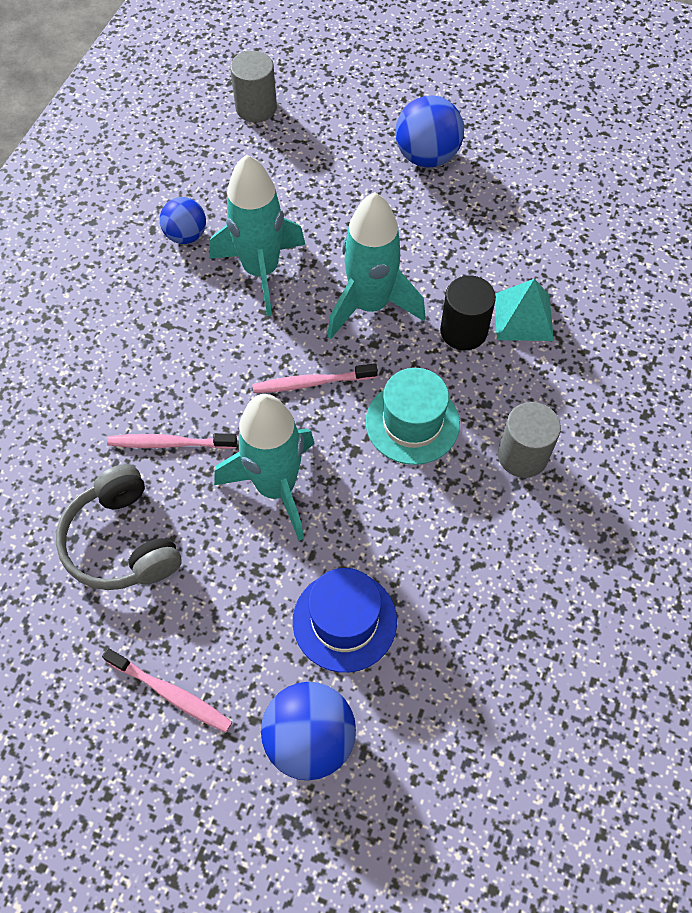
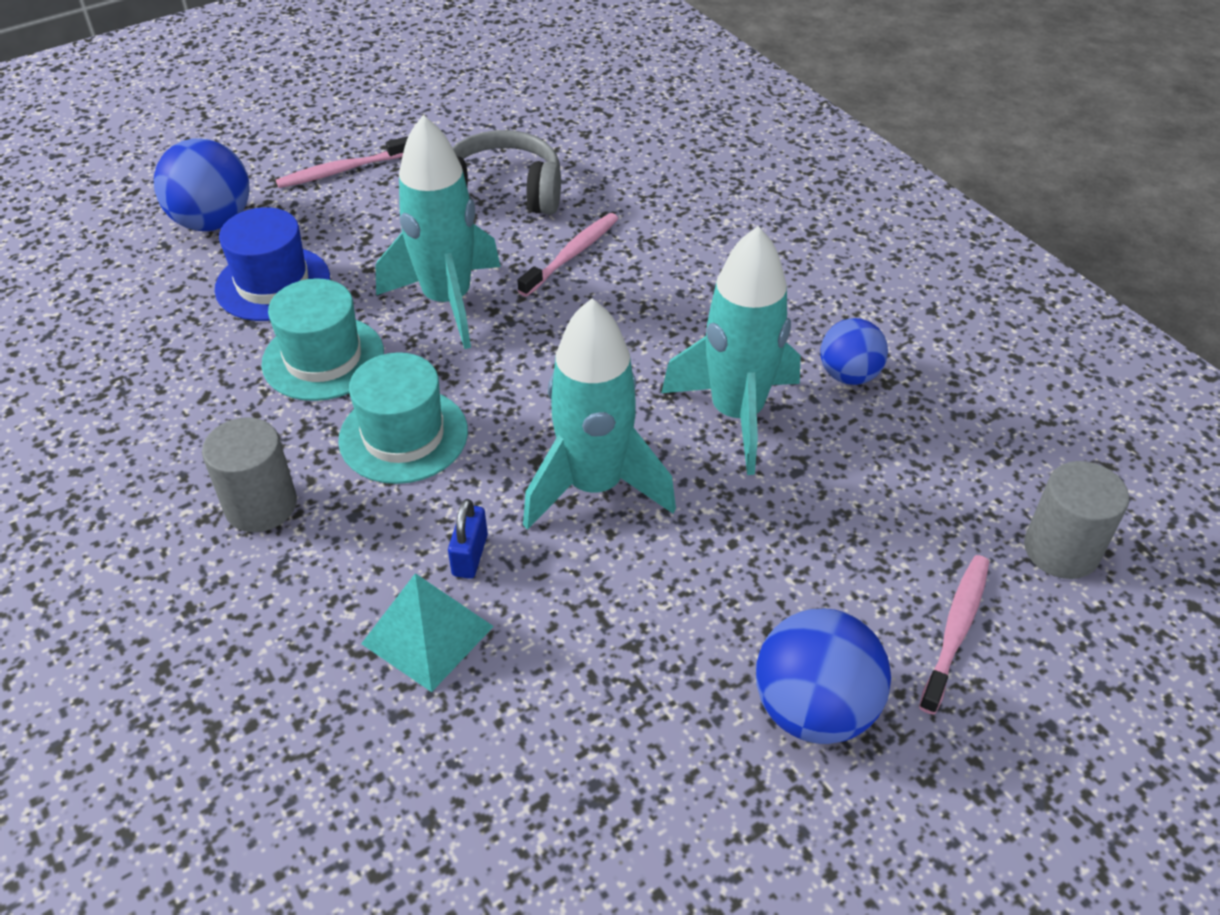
camera: 125 degrees right, 15 degrees down
(311, 383) = (538, 382): pink toothbrush -> pink toothbrush (956, 630)
(388, 521) = (323, 358): none -> turquoise hat
(463, 331) = (470, 555): black cylinder -> blue padlock

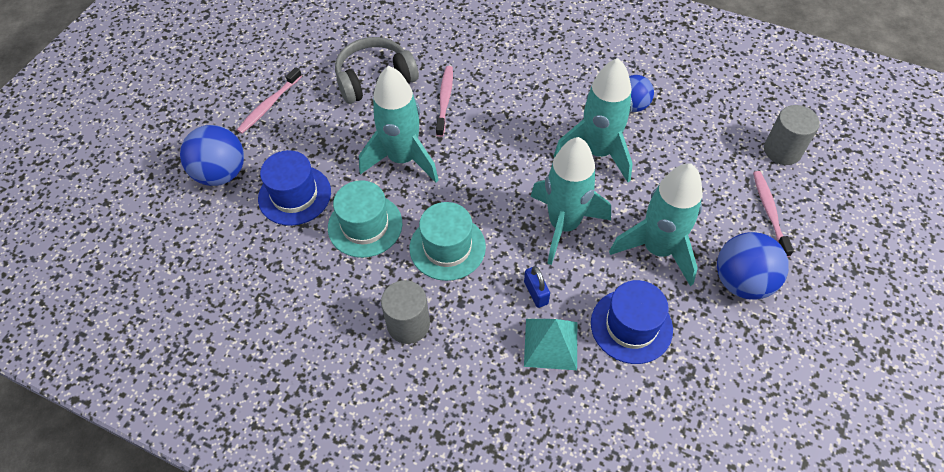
camera: 30 degrees left, 10 degrees up
(570, 676) = (631, 326): none -> blue hat
(712, 590) = (658, 249): none -> turquoise rocket

